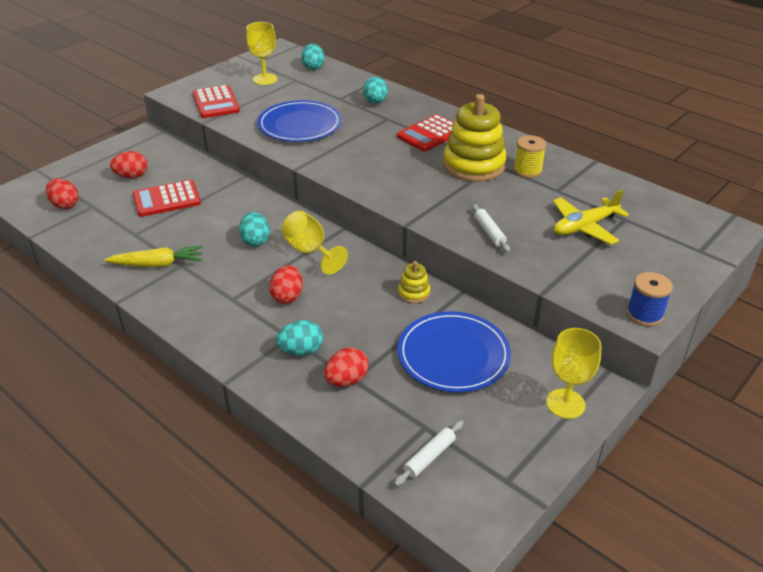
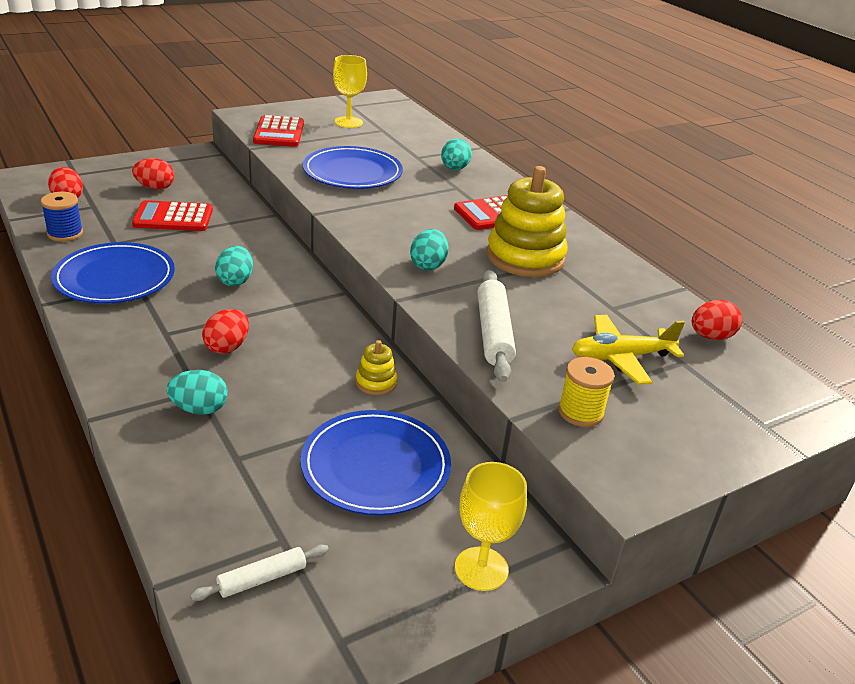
camera: 15 degrees right, 5 degrees down
(158, 264) = (115, 278): yellow carrot -> blue plate
(310, 251) = (287, 307): yellow goblet -> none
(313, 67) = (410, 122): turquoise egg -> turquoise egg (428, 265)
(346, 380) = (227, 457): red egg -> red egg (711, 337)
(489, 232) = (493, 333): white rolling pin -> white rolling pin, size x1.74
(527, 170) = (588, 278): yellow spool -> yellow spool (580, 412)
(644, 314) = (635, 482): blue spool -> blue spool (65, 234)

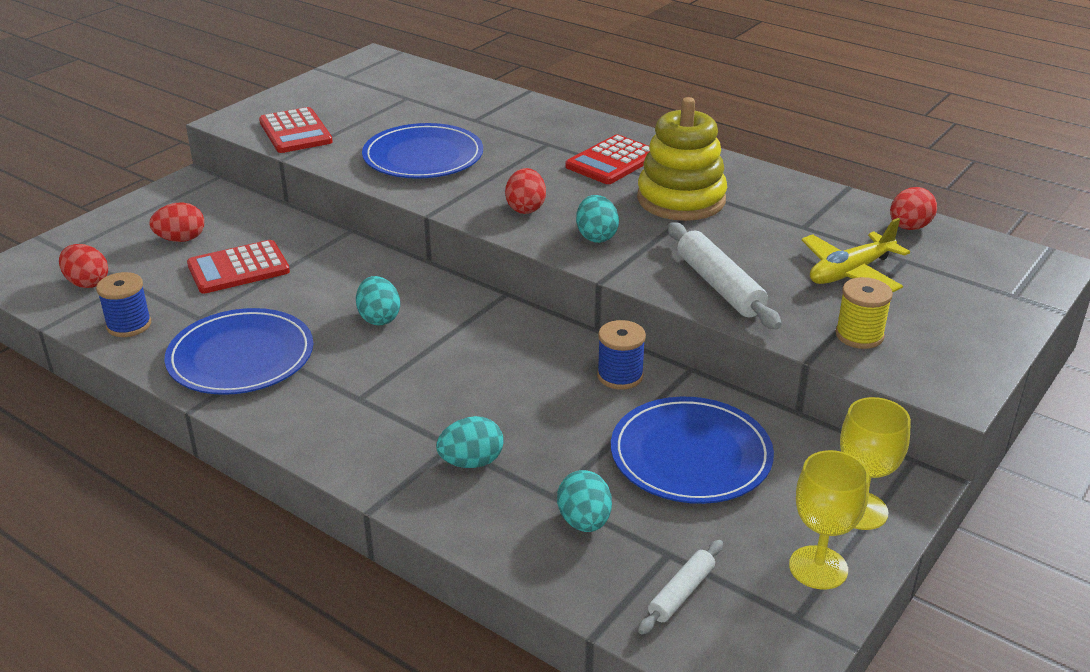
camera: 20 degrees left, 0 degrees up
(227, 347) = (438, 390): red egg -> red egg (525, 208)
(348, 122) = (361, 98): yellow goblet -> yellow goblet (818, 567)
(376, 382) = (620, 376): yellow stacking toy -> blue spool
(454, 169) = (526, 122): turquoise egg -> turquoise egg (584, 521)

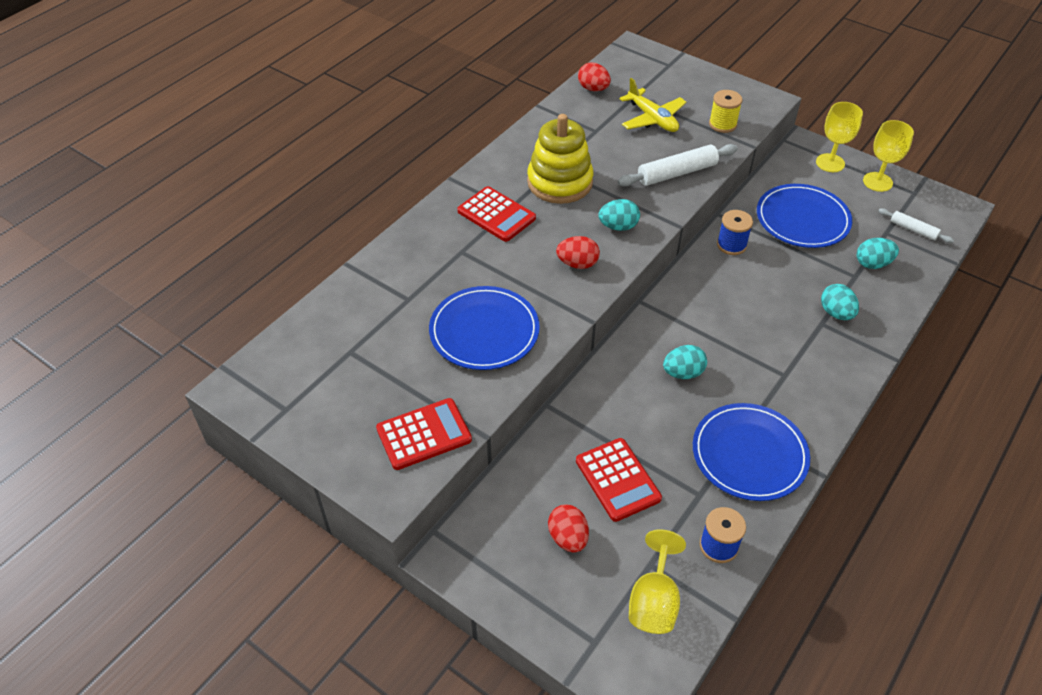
camera: 90 degrees left, 15 degrees up
(87, 283) = (654, 601): red egg -> yellow goblet

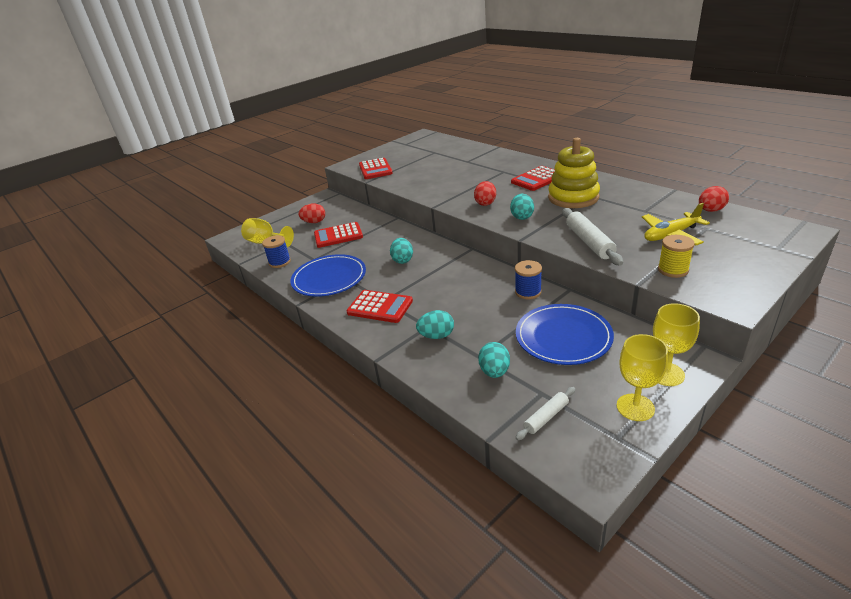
camera: 105 degrees right, 15 degrees down
(484, 331) = (436, 179): blue plate -> none
(800, 376) = (380, 307): none -> red calculator

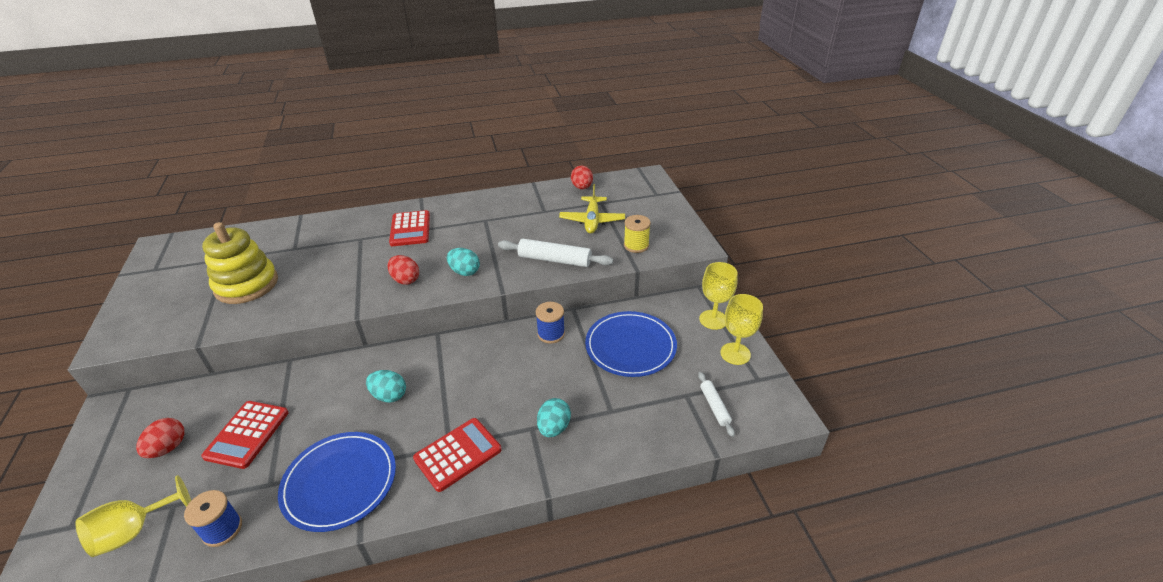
camera: 65 degrees left, 5 degrees up
(375, 169) = (176, 323): red calculator -> none
(494, 372) = (639, 411): turquoise egg -> none
(573, 197) = (474, 229): yellow stacking toy -> yellow stacking toy (246, 285)

